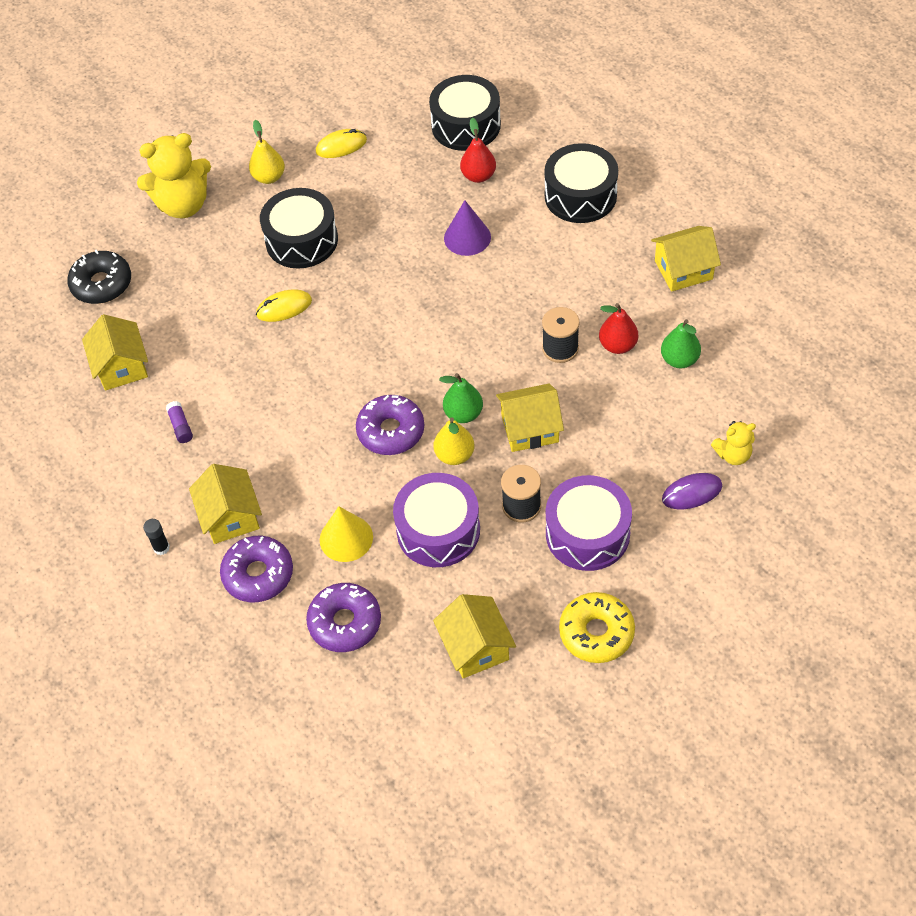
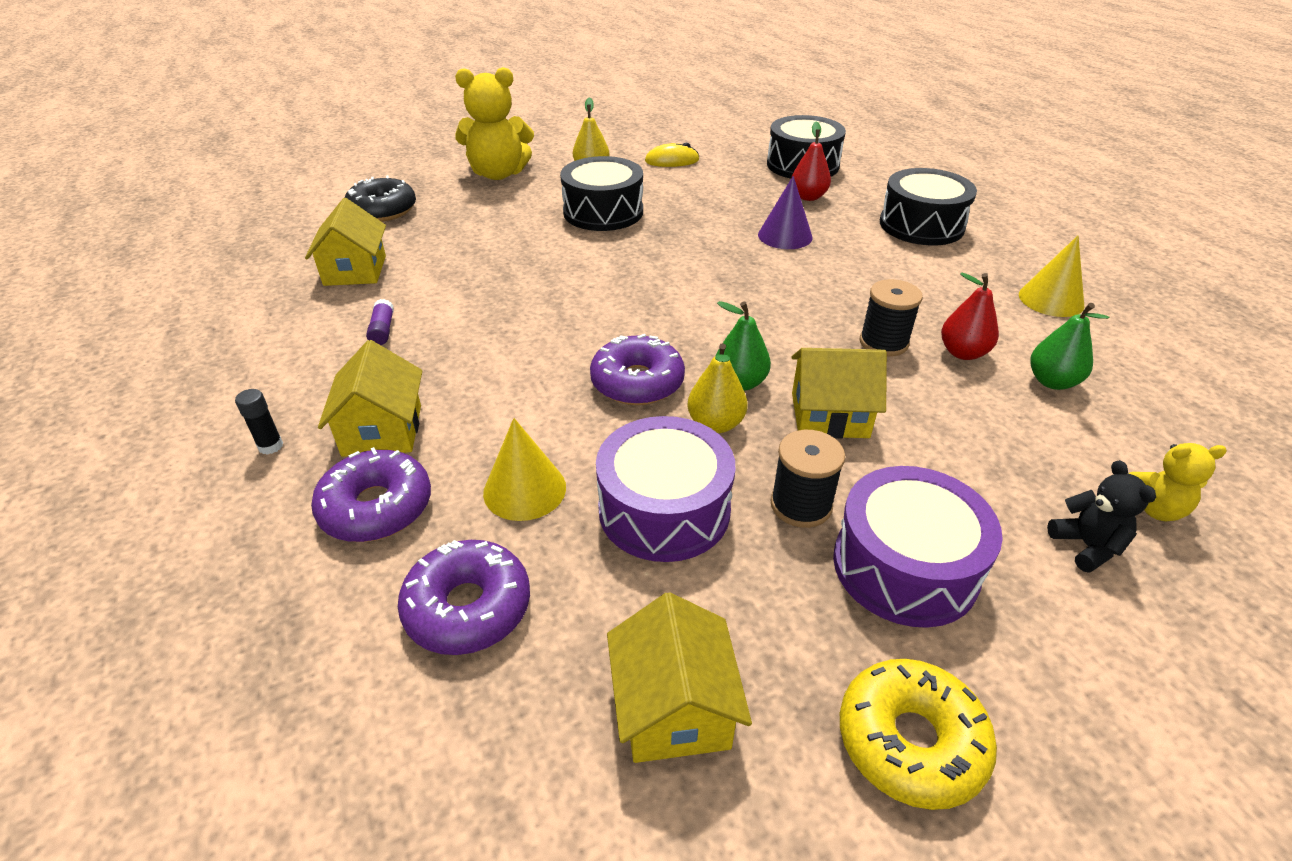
camera: 10 degrees right, 15 degrees down
(284, 308) = (559, 255): yellow mouse -> none
(683, 270) = (1051, 300): yellow house -> yellow cone
(692, 493) = (1086, 546): purple mouse -> black teddy bear

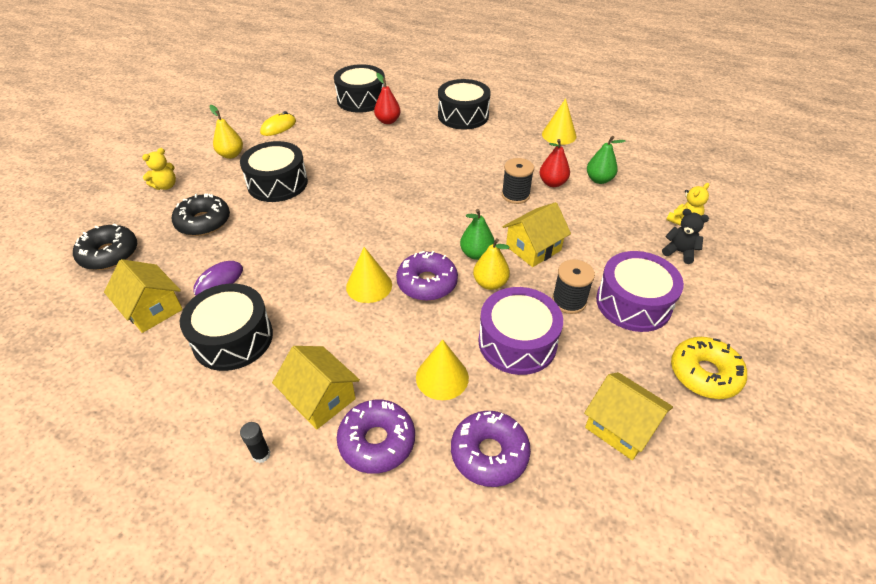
camera: 40 degrees left, 5 degrees up
(382, 330) = (233, 338): purple glue stick -> black drum
(437, 274) = (219, 281): none -> purple mouse
(490, 217) = (203, 222): none -> black donut
(498, 174) = (166, 186): yellow teddy bear -> yellow teddy bear, size x0.51
(569, 351) = (369, 286): none -> yellow cone
(785, 236) = (403, 153): purple cone -> none

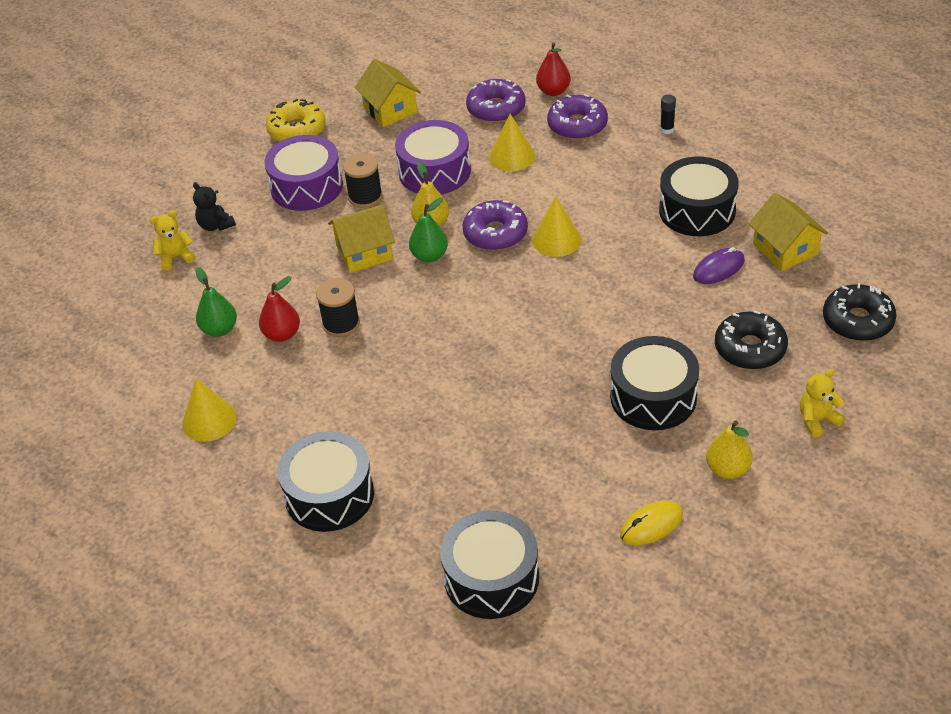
camera: 160 degrees left, 0 degrees up
(320, 398) = (618, 156): yellow house -> none
(388, 121) = (460, 505): red pear -> red pear (553, 91)

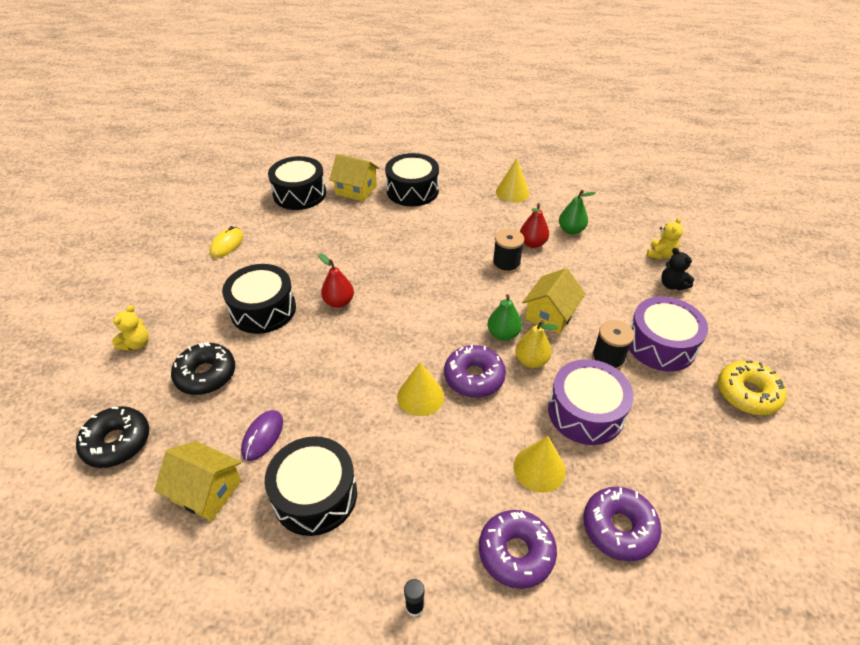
camera: 140 degrees right, 0 degrees up
(215, 225) = (672, 285): black teddy bear -> black teddy bear turned 135 degrees counterclockwise
(390, 110) = (709, 464): yellow house -> yellow house (356, 190)
(553, 91) = (590, 599): red pear -> red pear (339, 302)
(728, 469) = (192, 289): yellow pear -> none

